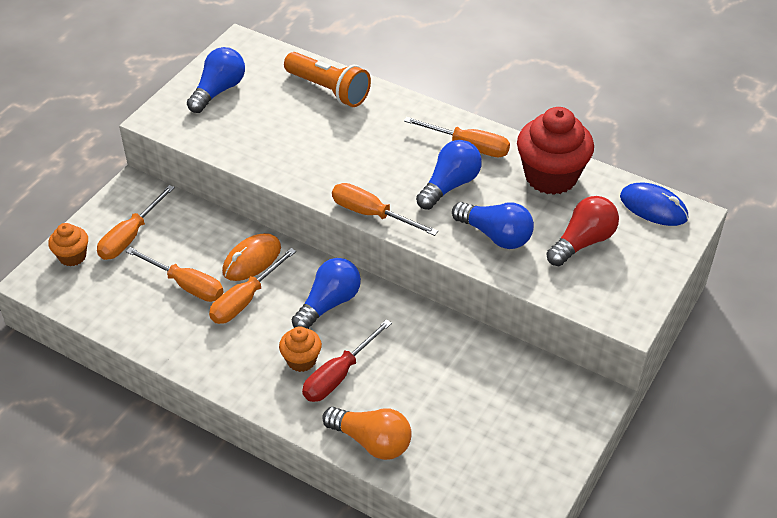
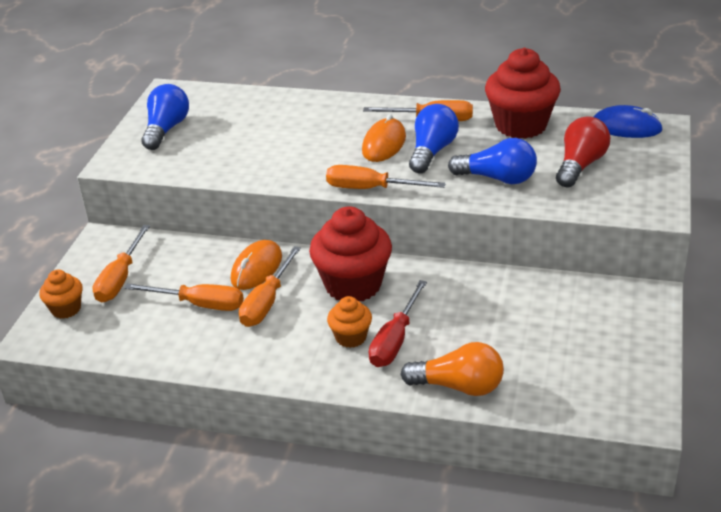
camera: 15 degrees left, 10 degrees down
(328, 90) = (275, 107): orange flashlight -> none
(329, 304) = (353, 285): blue light bulb -> red cupcake
(409, 164) = (384, 144): none -> orange mouse

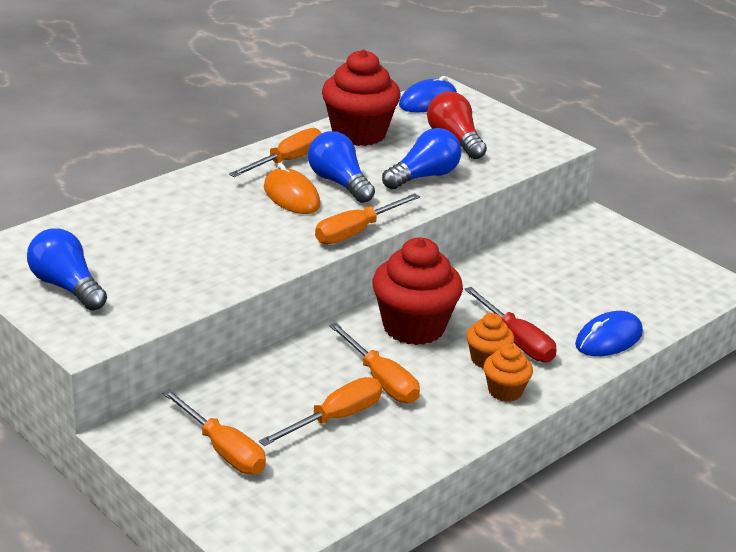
camera: 60 degrees left, 5 degrees down
(66, 309) = (230, 505): orange cupcake -> orange cupcake (505, 391)
(256, 268) = (319, 364): orange mouse -> none
(459, 386) = (608, 339): orange light bulb -> blue mouse

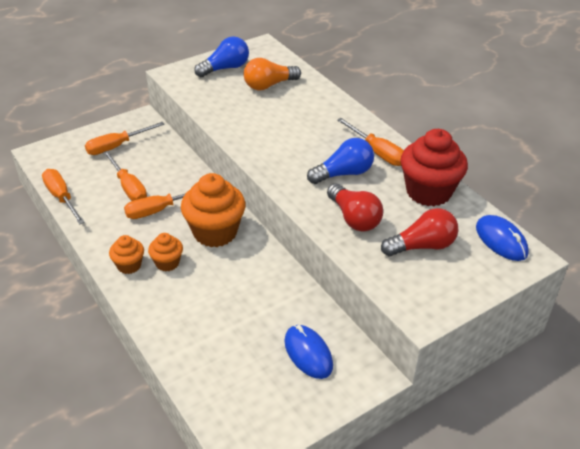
camera: 100 degrees right, 10 degrees up
(122, 243) = (269, 85): none -> orange light bulb
(291, 196) = (323, 150): orange mouse -> none
(356, 232) = (270, 174): orange screwdriver -> orange screwdriver (61, 197)
(413, 327) = (215, 232): red cupcake -> orange cupcake
(424, 176) = (354, 218): blue light bulb -> red light bulb
(517, 341) = (185, 283): red screwdriver -> none
(608, 339) = (174, 338): blue mouse -> blue mouse (308, 353)

